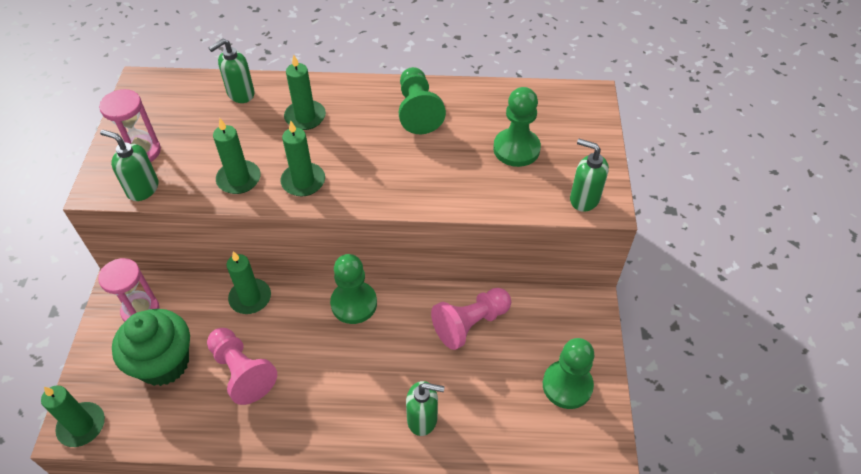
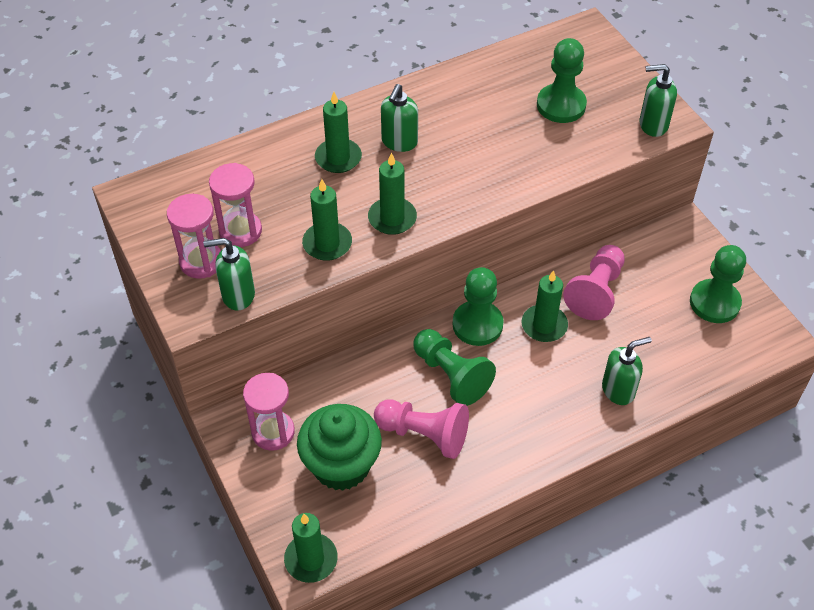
camera: 30 degrees left, 0 degrees up
(188, 141) = (240, 231): none -> pink hourglass
(240, 94) = (250, 163): green soap dispenser -> green soap dispenser (399, 142)
(250, 298) = (374, 367): green candle -> green candle (544, 325)
(418, 111) = (442, 107): green pawn -> green pawn (451, 375)

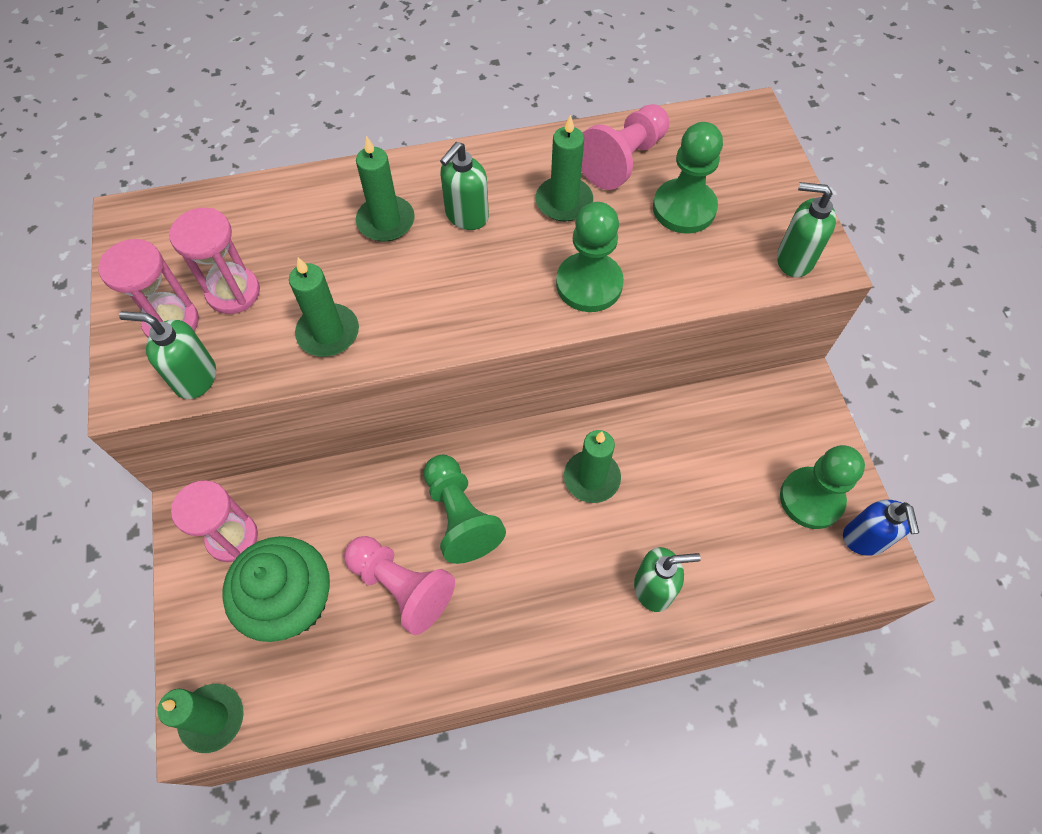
camera: 15 degrees right, 10 degrees up
(392, 218) = (419, 316): green candle -> green candle (564, 202)
(477, 325) = (513, 458): green pawn -> green pawn (589, 284)
(595, 292) = (668, 449): pink pawn -> pink pawn (623, 160)
(762, 321) = (865, 539): none -> blue soap dispenser

